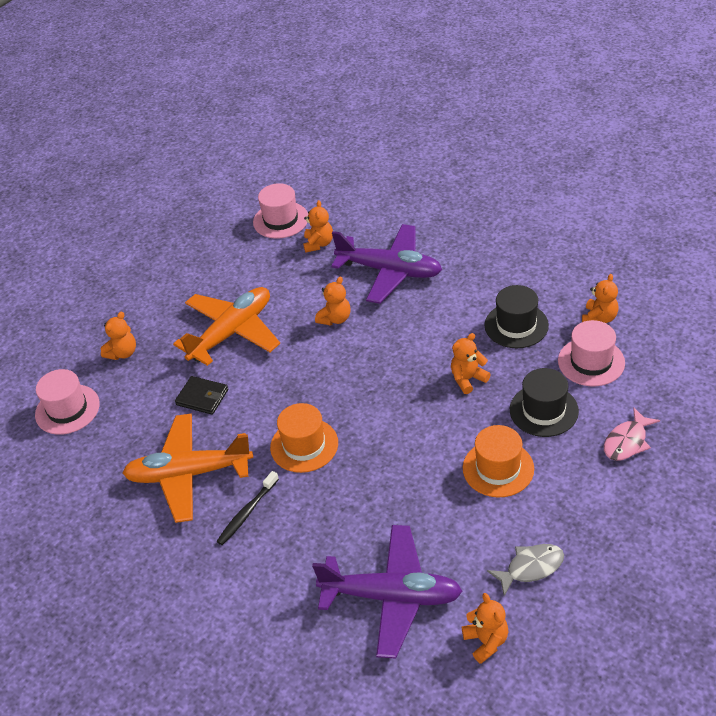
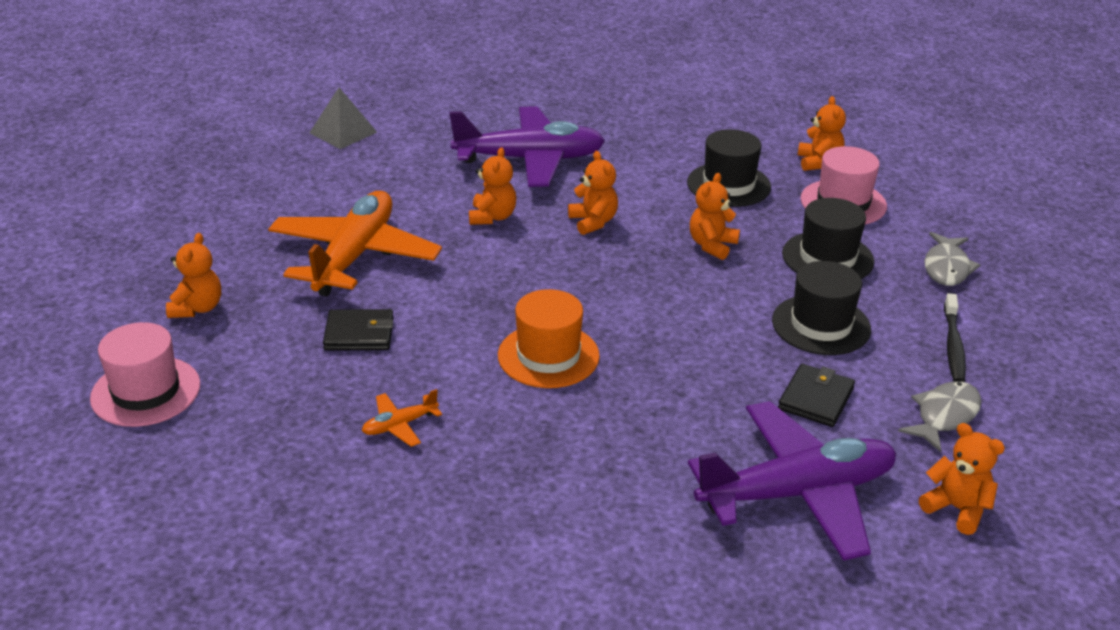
camera: 30 degrees left, 10 degrees down
(189, 474) = (400, 425): orange plane -> orange plane, size x0.40
(247, 513) = (521, 450): black toothbrush -> black toothbrush (953, 346)
(280, 220) = (343, 132): pink hat -> grey pyramid
(318, 244) = (413, 148): orange teddy bear -> orange teddy bear (593, 222)
(453, 528) = (816, 399): none -> black wallet
(498, 468) = (821, 325): orange hat -> black hat
(627, 441) = (946, 267): pink fish -> grey fish

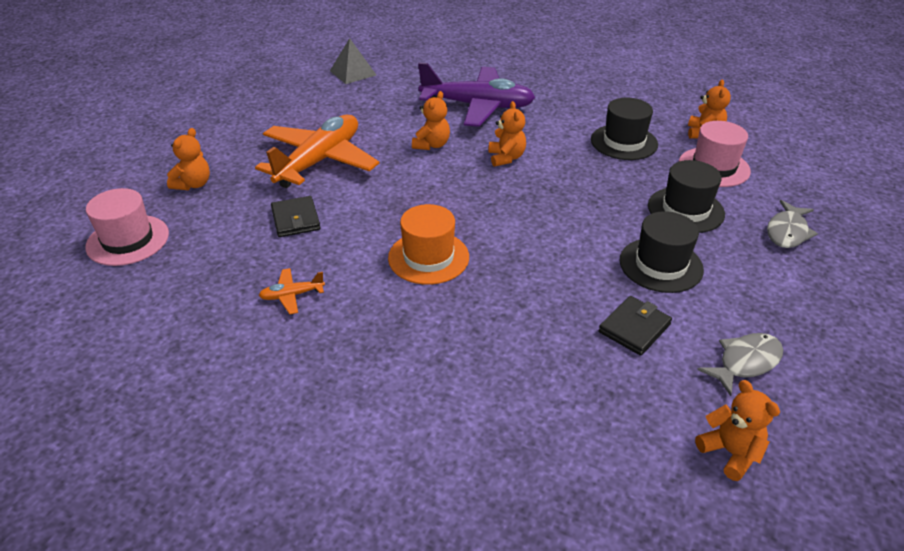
camera: 15 degrees right, 5 degrees up
(359, 334) = (295, 219): black wallet -> black wallet turned 60 degrees clockwise
(712, 245) = (593, 187): orange teddy bear -> none
(797, 493) = (588, 410): purple plane -> none
(953, 346) = (773, 300): black toothbrush -> none

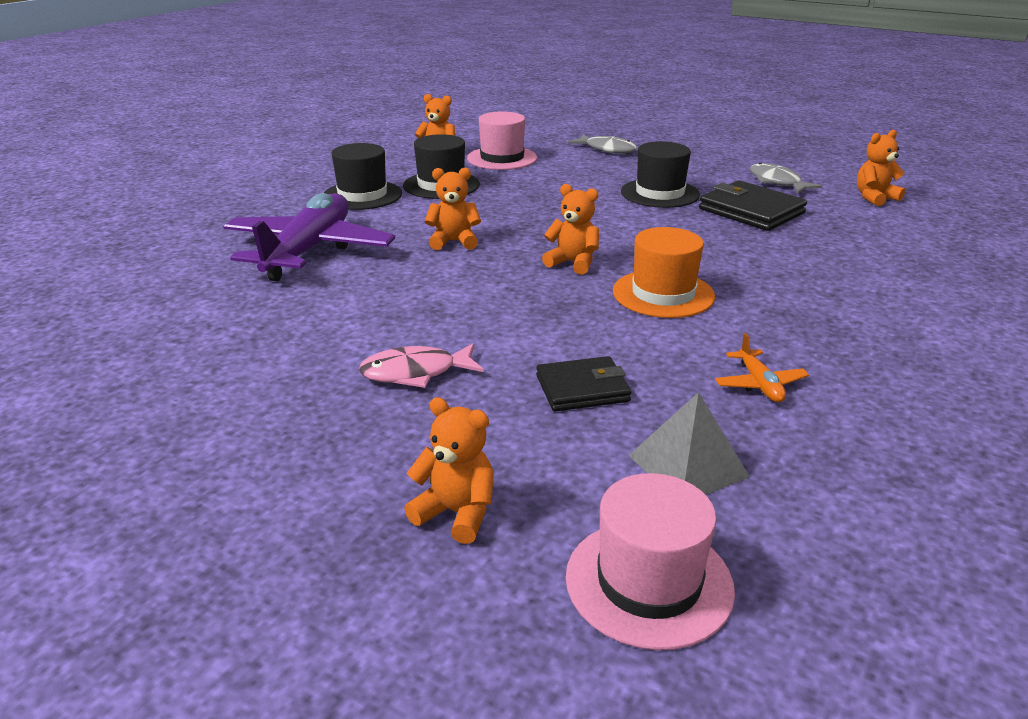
camera: 85 degrees left, 10 degrees down
(319, 161) = (415, 373): orange plane -> pink fish
(353, 73) = (105, 346): grey pyramid -> grey pyramid (688, 466)
(432, 145) = (402, 284): orange teddy bear -> orange teddy bear (573, 263)
(634, 328) = (751, 211): black wallet -> black wallet, size x1.52
(685, 210) = (573, 176): black hat -> black hat (362, 195)

